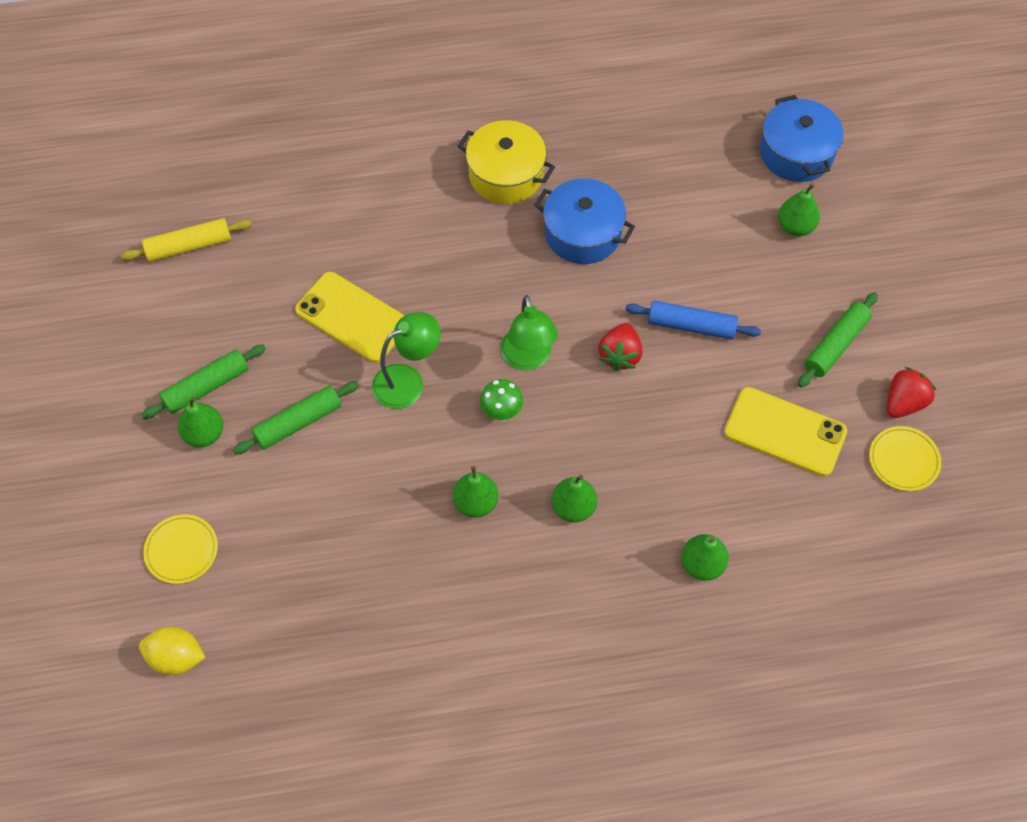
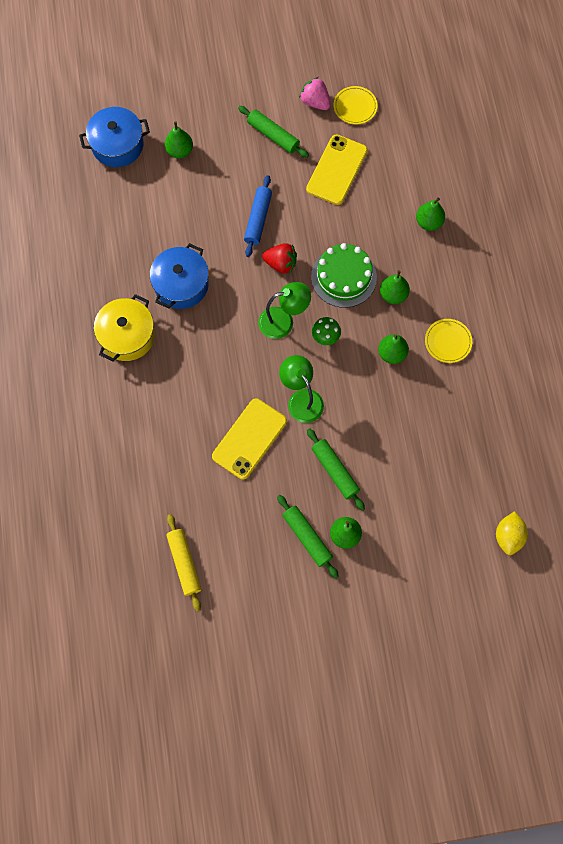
camera: 90 degrees left, 10 degrees up
(181, 550) = (433, 541): yellow plate -> yellow plate (448, 342)
(601, 439) = (343, 277): none -> green cake
(904, 402) = (315, 102): red strawberry -> pink strawberry

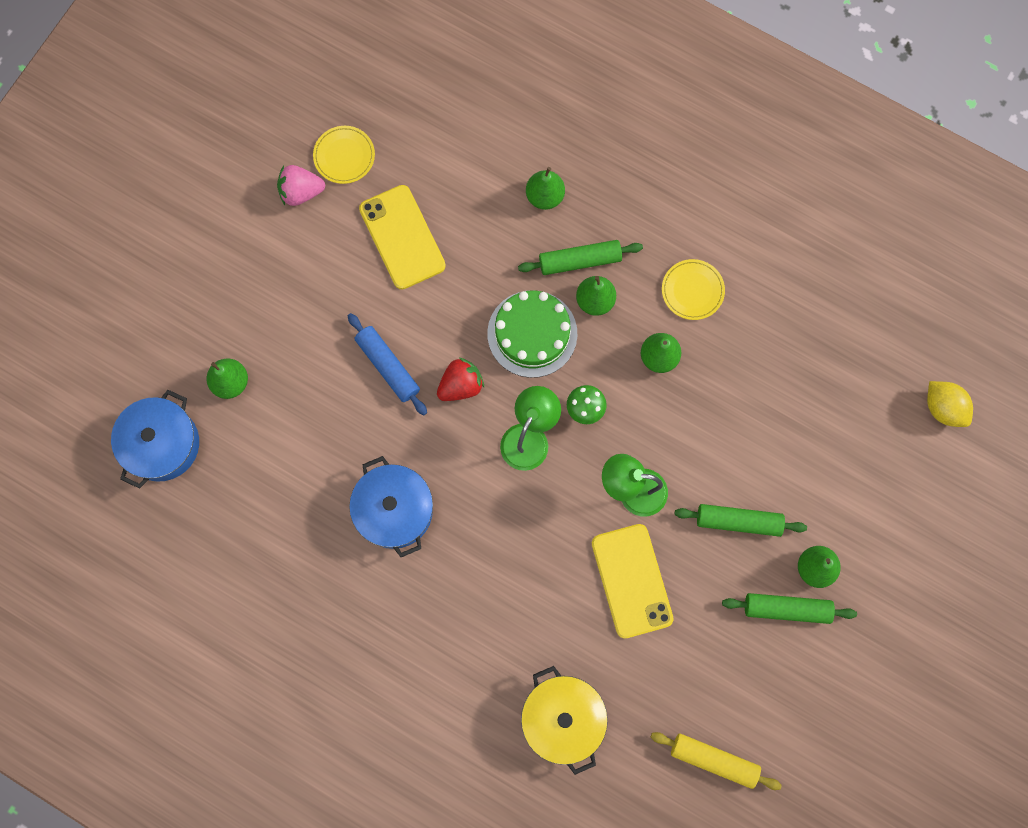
camera: 50 degrees left, 5 degrees up
(127, 336) = (405, 617): yellow pot -> yellow pot (562, 719)
(273, 135) = (302, 268): green rolling pin -> green rolling pin (579, 260)

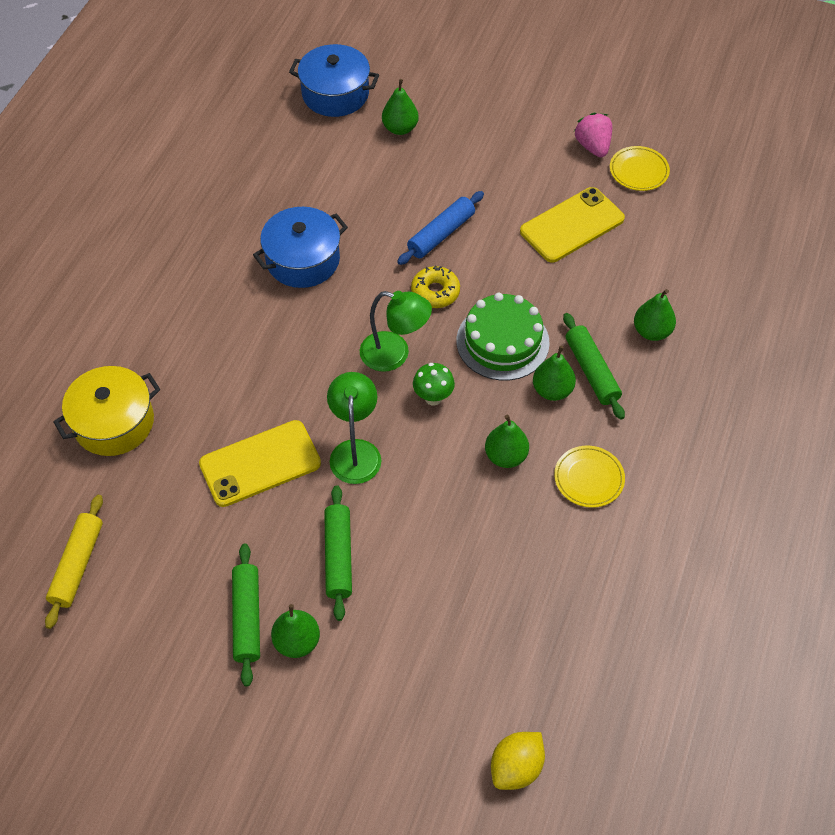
camera: 80 degrees right, 20 degrees down
(461, 385) = (435, 292): red strawberry -> yellow donut

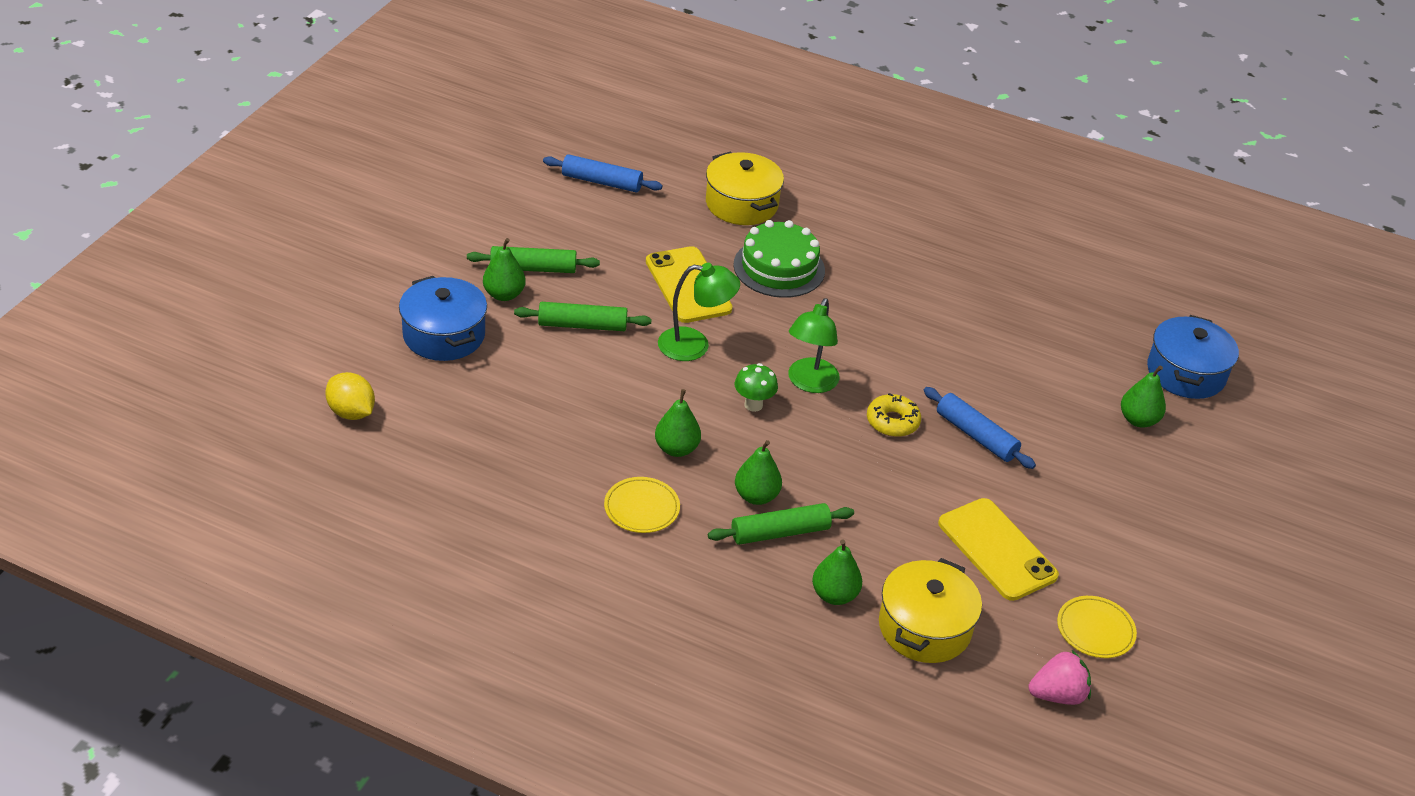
camera: 90 degrees right, 15 degrees down
(78, 565) = (602, 182): yellow rolling pin -> blue rolling pin
(303, 260) = (934, 329): blue pot -> blue pot (444, 335)
(502, 341) = (823, 466): green cake -> green cake (779, 268)
(593, 146) = (1133, 591): pink strawberry -> pink strawberry (1057, 695)
(668, 273) = (924, 627): none -> yellow pot

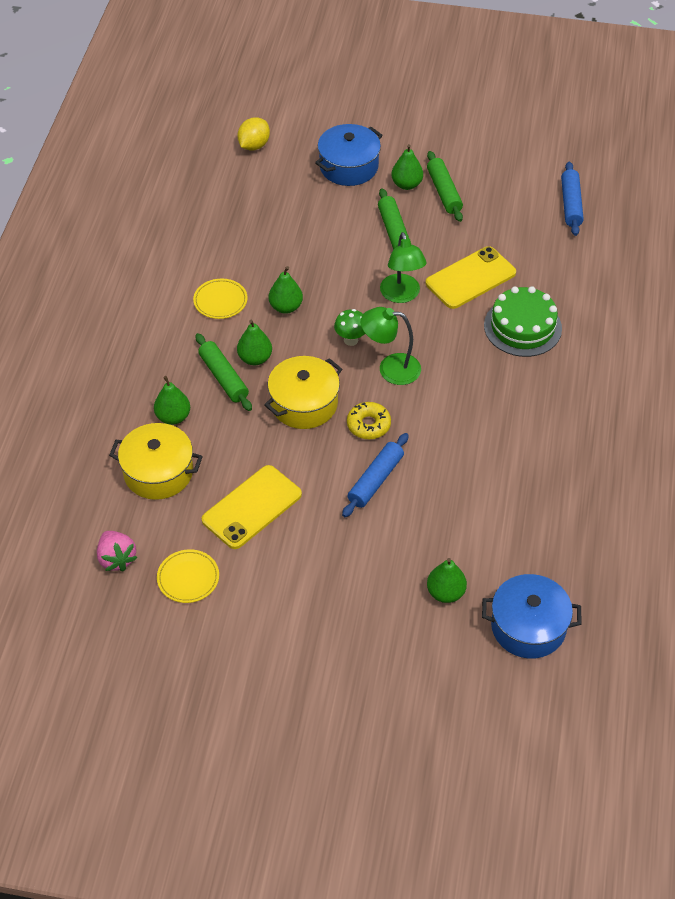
camera: 80 degrees right, 10 degrees up
(741, 204) = (593, 290): yellow pot -> yellow pot (304, 404)

